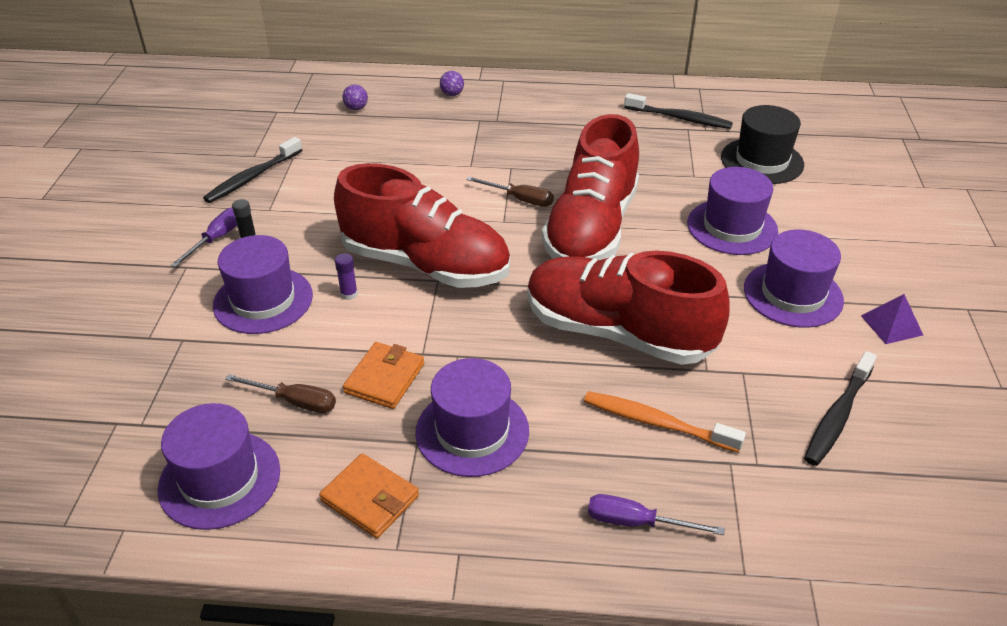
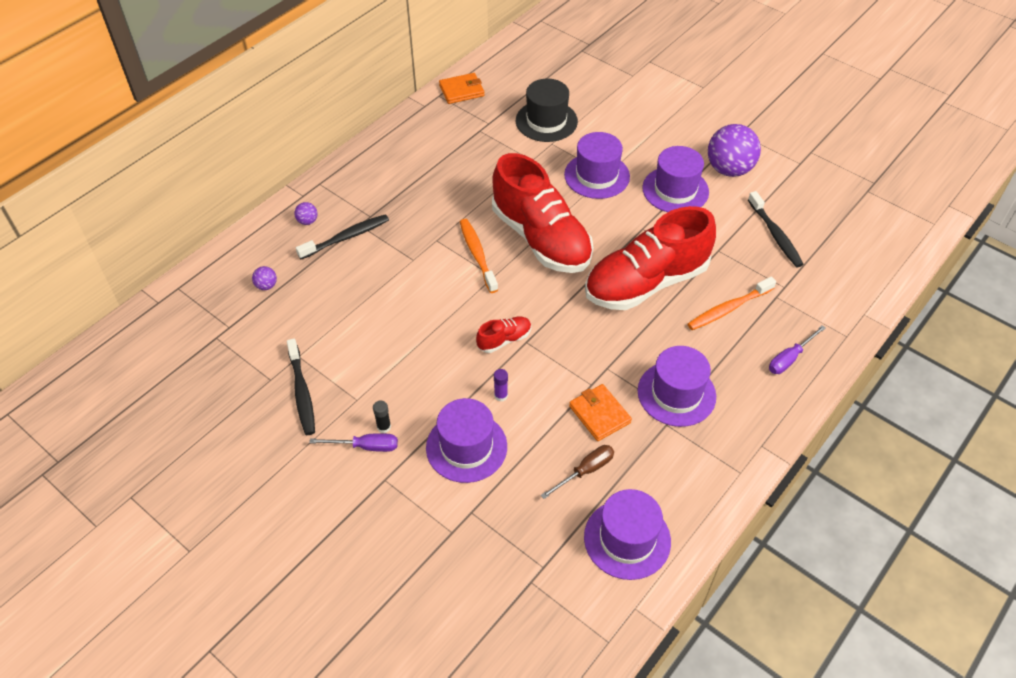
camera: 55 degrees left, 10 degrees up
(217, 238) = (365, 446): purple screwdriver -> purple screwdriver turned 120 degrees clockwise
(370, 498) = (695, 468): orange wallet -> orange wallet (461, 90)
(425, 264) = (504, 340): red shoe -> red shoe, size x0.41
(520, 199) = (477, 255): brown screwdriver -> orange toothbrush
(679, 118) = (463, 126): black toothbrush -> black toothbrush (346, 237)
(891, 325) = (729, 169): purple pyramid -> purple ball

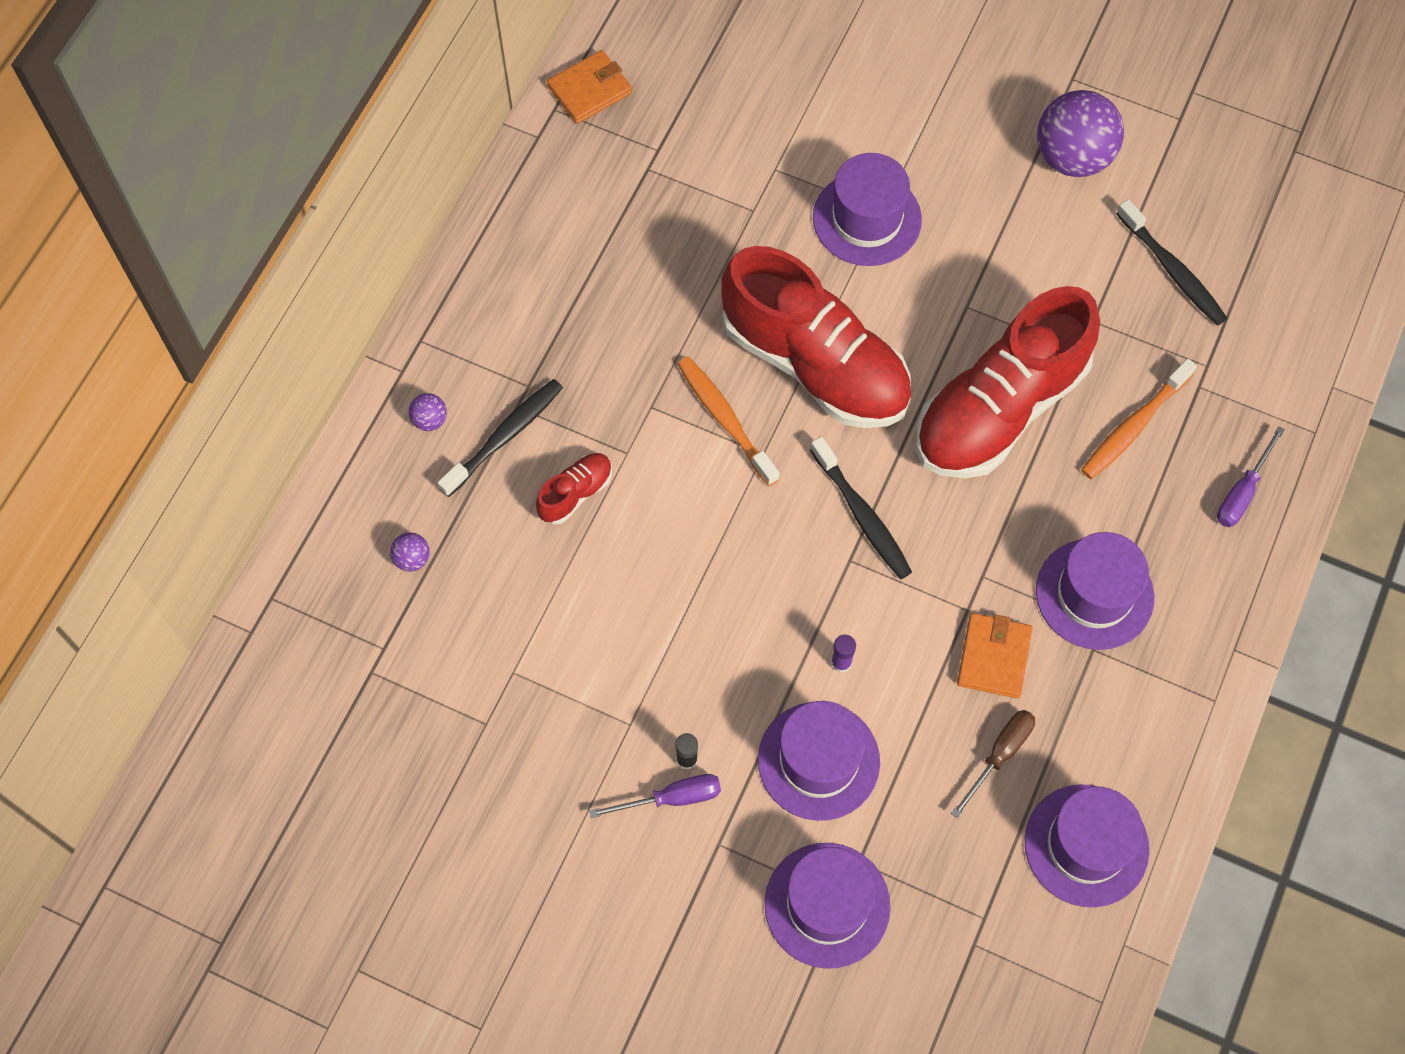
camera: 15 degrees left, 15 degrees up
(302, 392) = (542, 732): black toothbrush -> black toothbrush (862, 514)
(504, 340) = (816, 565): red shoe -> red shoe (575, 493)
(546, 121) = (752, 124): black hat -> none
(599, 414) = (993, 657): orange wallet -> orange wallet turned 60 degrees clockwise
(675, 190) = (998, 218): purple hat -> purple hat (827, 905)

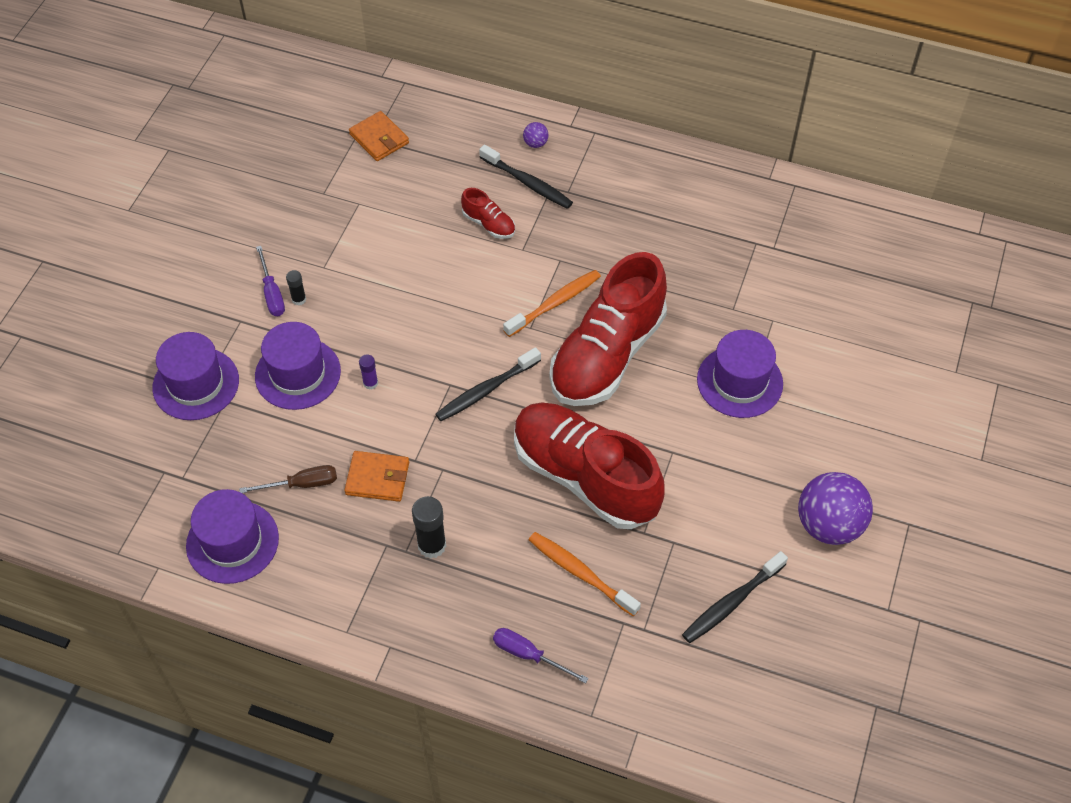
camera: 85 degrees right, 10 degrees down
(412, 559) = (435, 145): purple ball -> none
(589, 90) = (816, 204): orange wallet -> orange wallet (379, 139)
(1000, 755) = (302, 484): brown screwdriver -> brown screwdriver turned 45 degrees counterclockwise
(1094, 594) = (432, 545): purple hat -> black glue stick

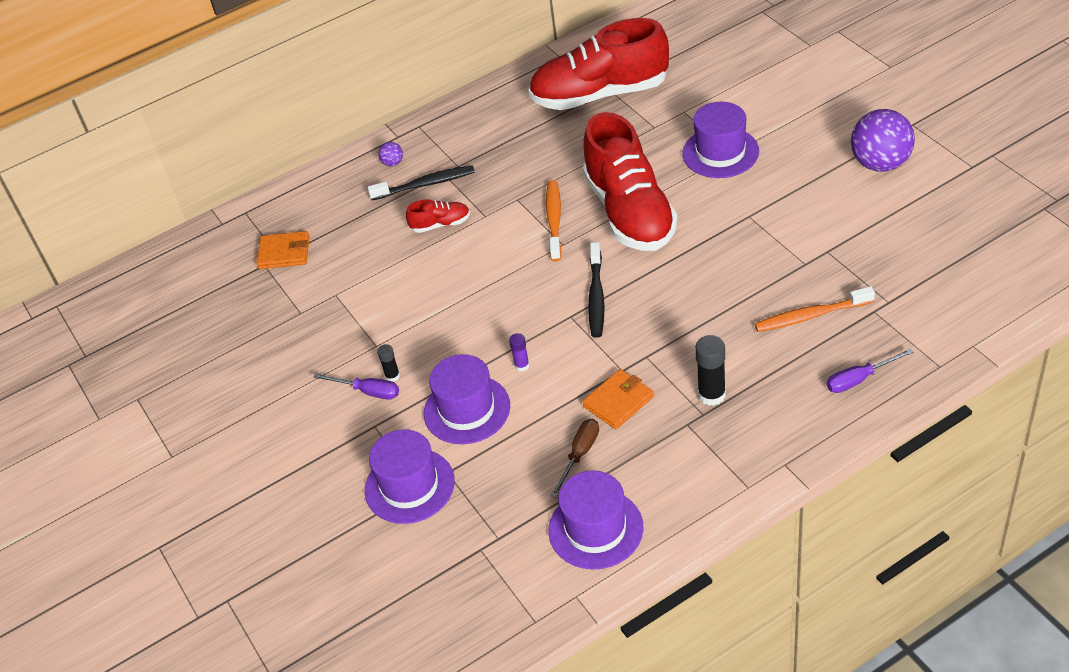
camera: 45 degrees left, 10 degrees down
(585, 477) = (727, 274): red shoe -> red shoe (600, 94)
(732, 602) = (903, 243): black toothbrush -> none

